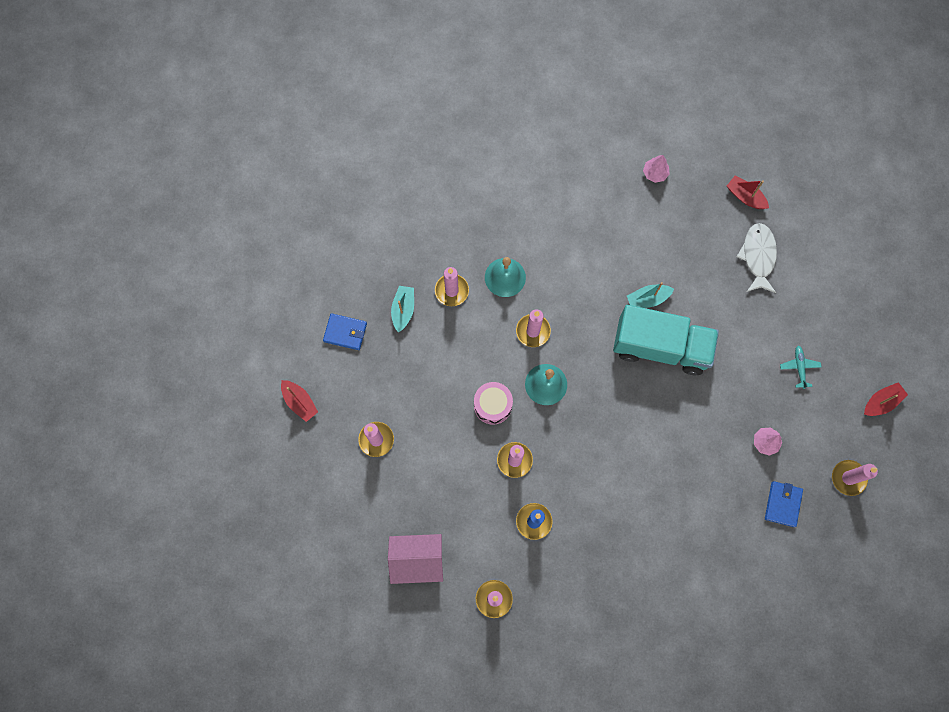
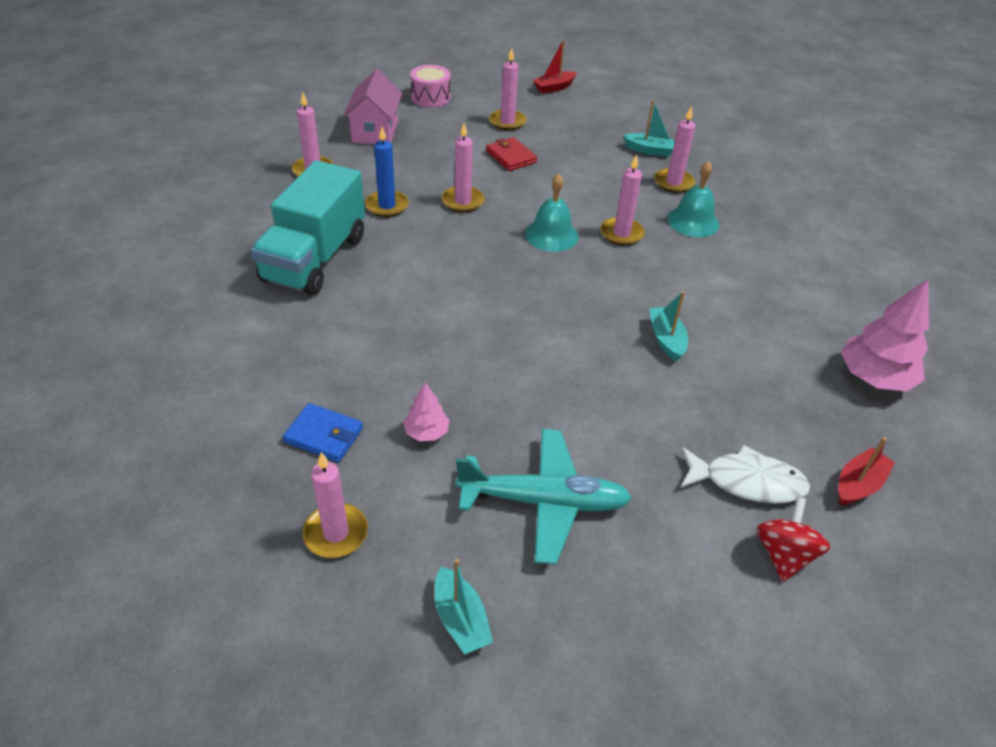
camera: 95 degrees right, 30 degrees down
(345, 332) = (625, 116): blue wallet -> none
(437, 429) = (510, 157): none -> red wallet
(492, 405) = (531, 194): pink drum -> pink drum (430, 97)
(655, 173) = (874, 378): pink tree -> pink tree, size x1.92
(660, 347) = (593, 341): turquoise truck -> turquoise truck (315, 258)
(799, 367) = (544, 501): turquoise plane -> turquoise plane, size x2.23
(802, 242) = (783, 554): none -> red spinning top
(881, 402) = (460, 619): red boat -> turquoise boat

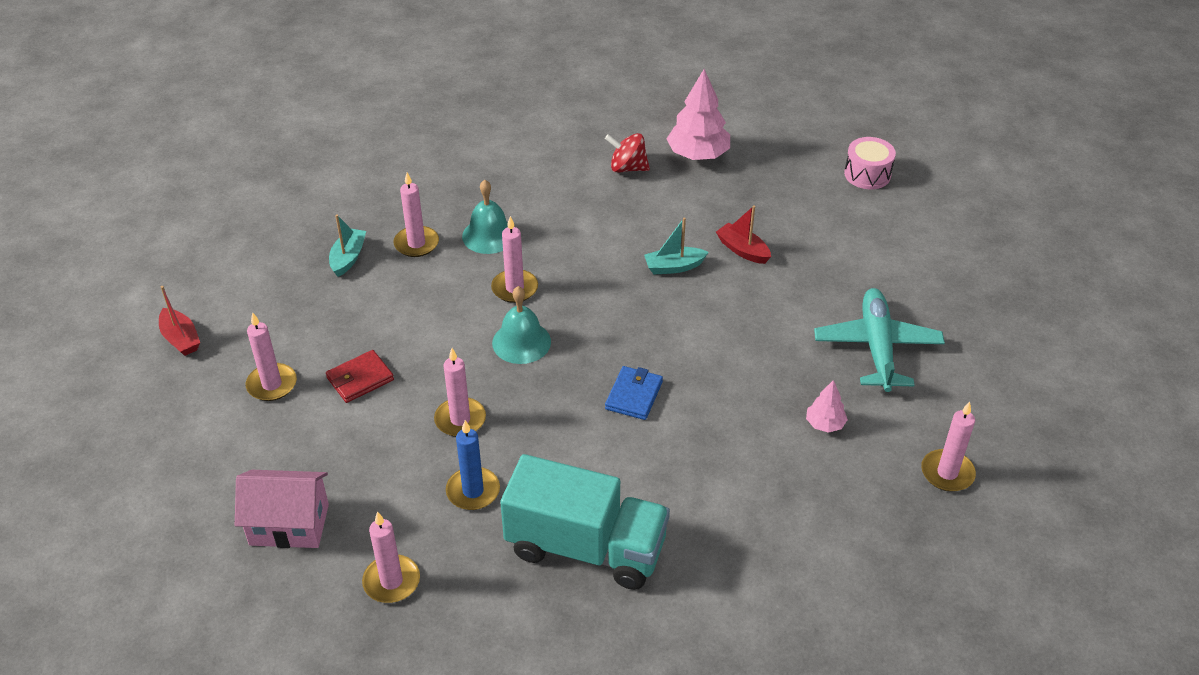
camera: 90 degrees left, 0 degrees up
(324, 435) = (847, 497): blue wallet -> blue wallet (634, 395)
(430, 97) = (194, 470): pink drum -> pink drum (867, 174)
(460, 619) = (994, 391): turquoise boat -> none
(747, 482) = (825, 235): white fish -> none
(783, 554) = (884, 225): red spinning top -> red spinning top (627, 168)
(858, 484) = (811, 181): red boat -> red boat (742, 250)

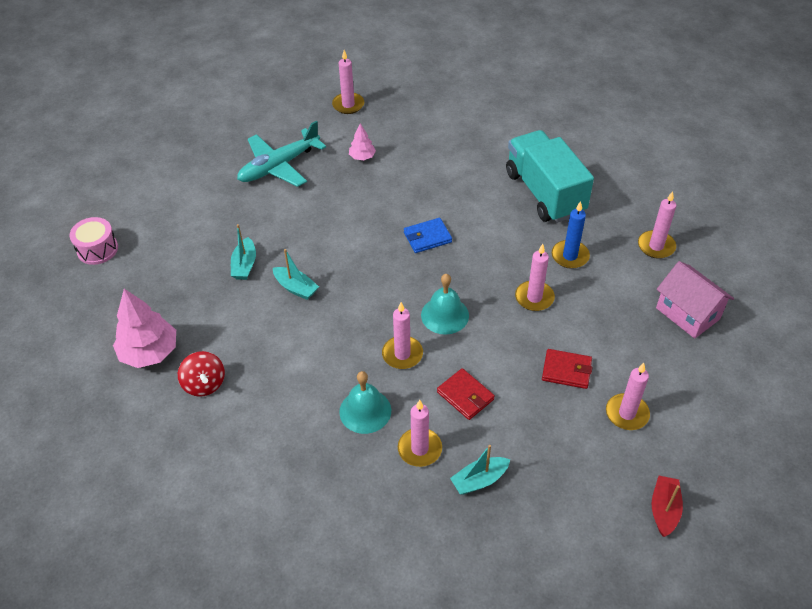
camera: 130 degrees left, 5 degrees up
(425, 299) = (465, 396): none -> red wallet
(742, 250) = (244, 265): red boat -> turquoise boat

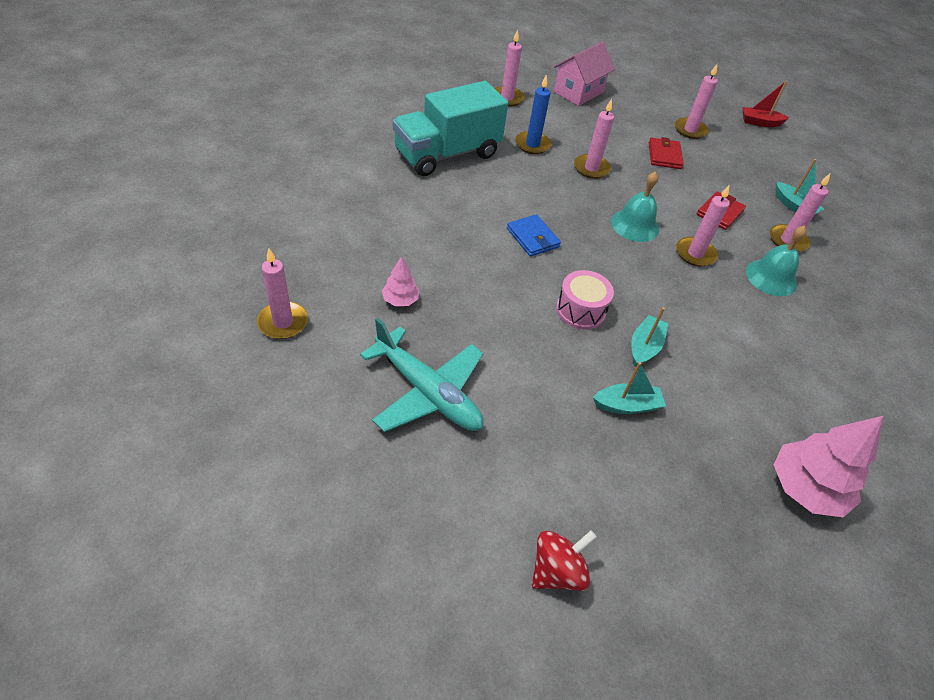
camera: 105 degrees left, 0 degrees up
(97, 249) = (661, 624): pink drum -> pink drum (580, 310)
(204, 384) = (815, 417): red spinning top -> red spinning top (557, 571)

